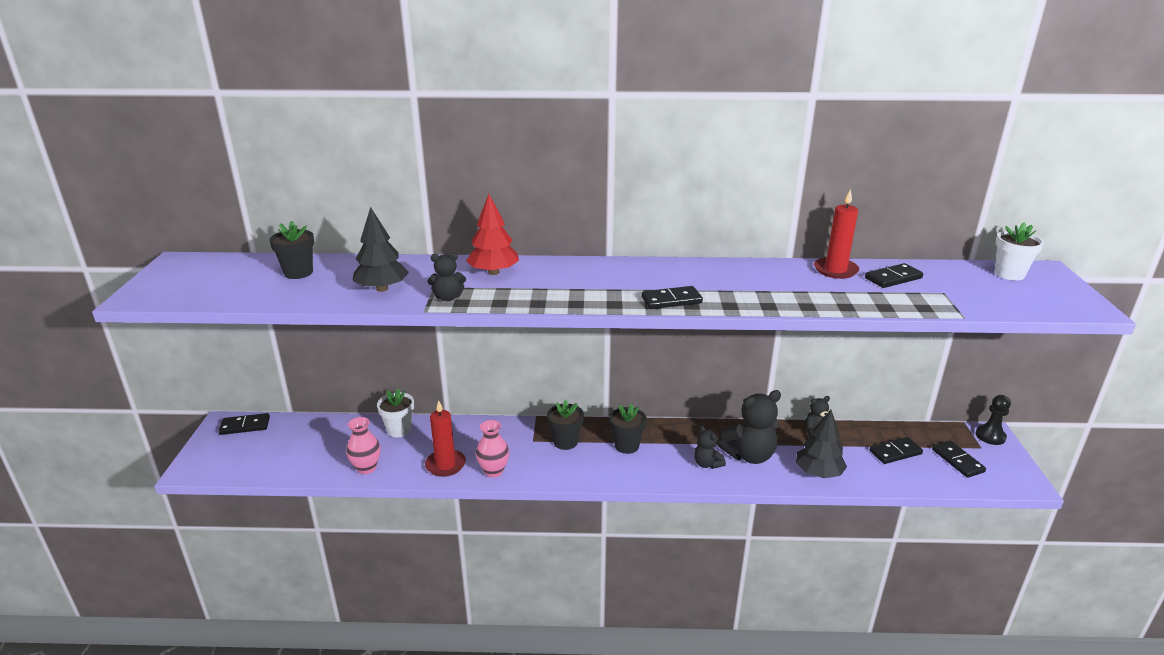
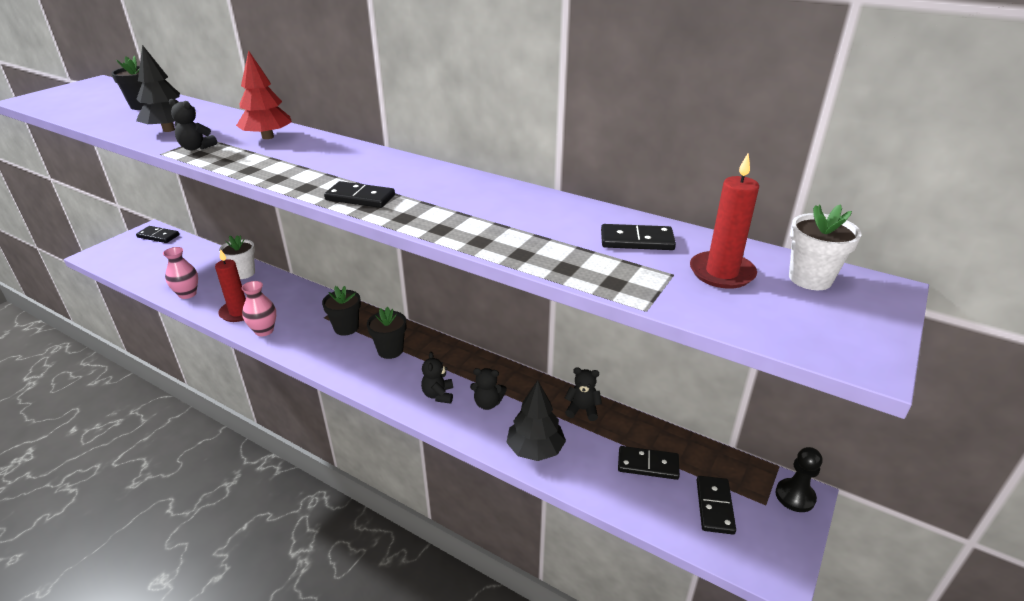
camera: 30 degrees right, 5 degrees up
(749, 455) = (487, 403): black teddy bear -> black teddy bear, size x0.55
(835, 270) = (583, 214): red candle -> red candle (721, 273)

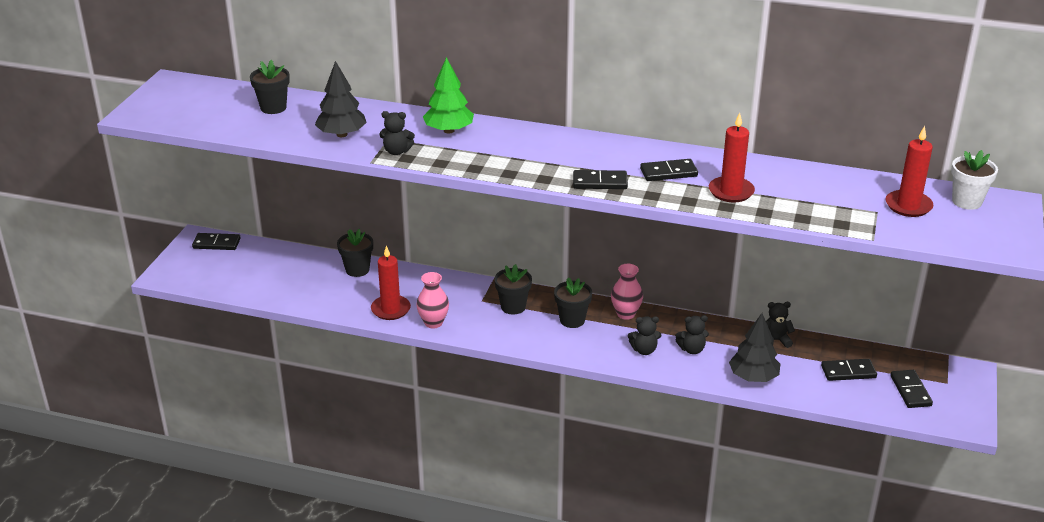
camera: 15 degrees left, 0 degrees up
(187, 294) = (317, 300): pink vase -> pink vase (626, 314)
(244, 273) = (357, 270): white flower pot -> black flower pot
(268, 137) = (449, 130): red tree -> green tree
(438, 395) = (644, 350): black teddy bear -> black teddy bear turned 75 degrees counterclockwise
(500, 226) = (731, 191): none -> red candle
(637, 241) = (838, 189): black domino -> black domino (668, 172)
(795, 496) = (966, 373): black pawn -> none

